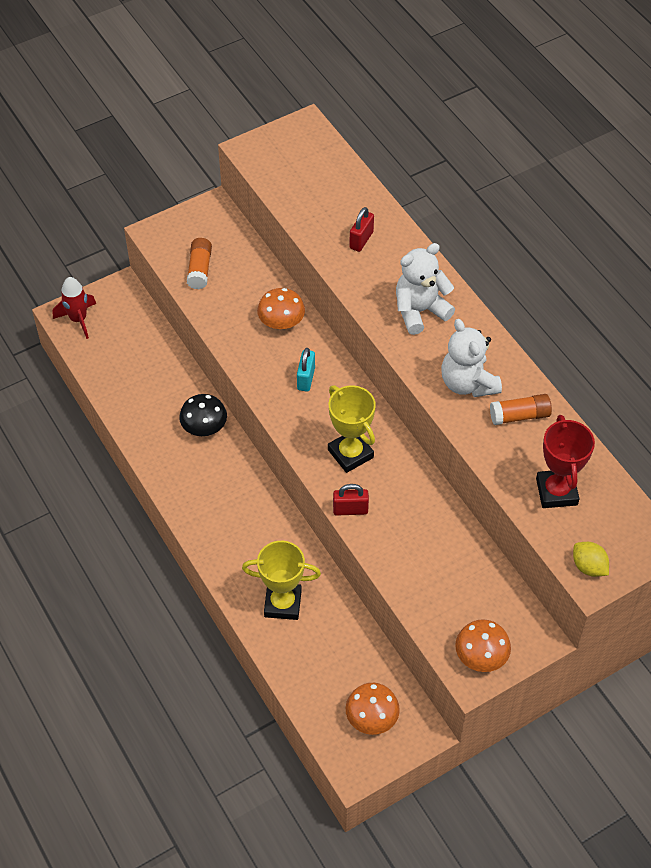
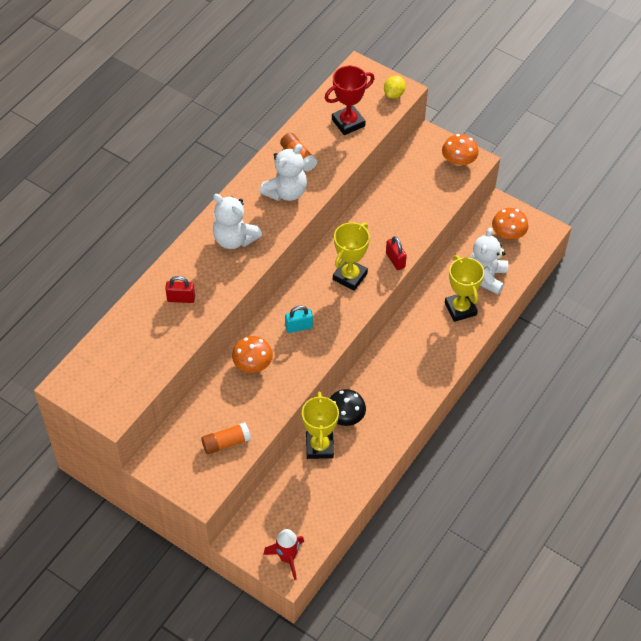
camera: 115 degrees left, 0 degrees up
(182, 390) = (319, 447): none -> yellow trophy
(315, 656) = (486, 277): none -> white teddy bear

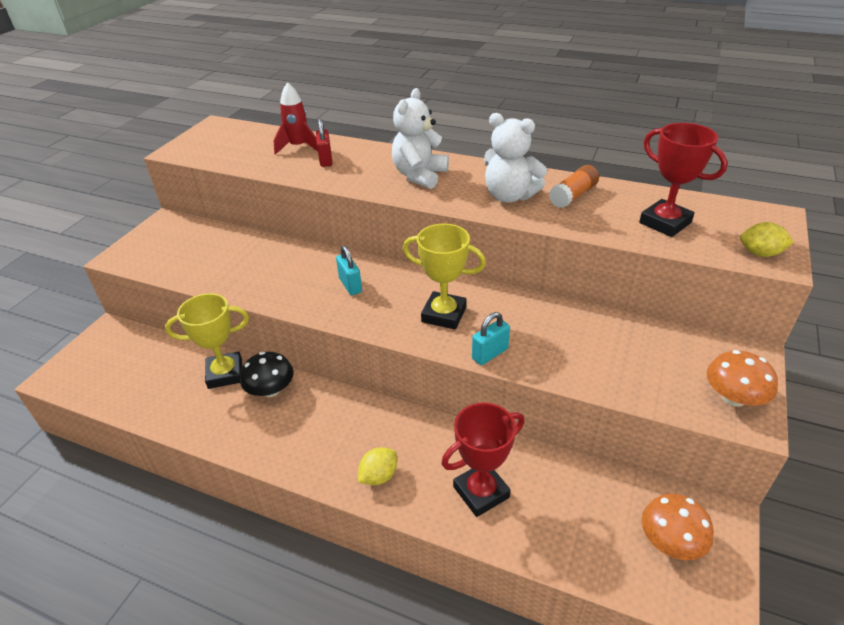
camera: 80 degrees right, 15 degrees down
(226, 443) = (183, 261): orange glue stick -> none
(252, 363) = (291, 260): orange mushroom -> none
(287, 558) = (74, 373): red rocket -> red rocket (298, 147)
(395, 260) = (490, 354): red padlock -> turquoise padlock
(437, 359) = (378, 476): none -> yellow lemon
(460, 309) = (481, 492): yellow trophy -> red trophy
(486, 277) = (559, 520): white teddy bear -> none

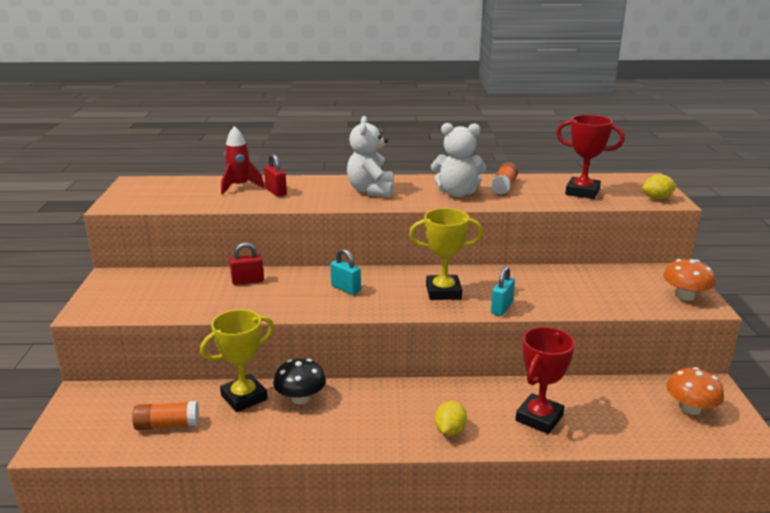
camera: 25 degrees left, 15 degrees down
(147, 384) = (167, 425): none -> orange glue stick
(270, 253) = (248, 281): none -> red padlock

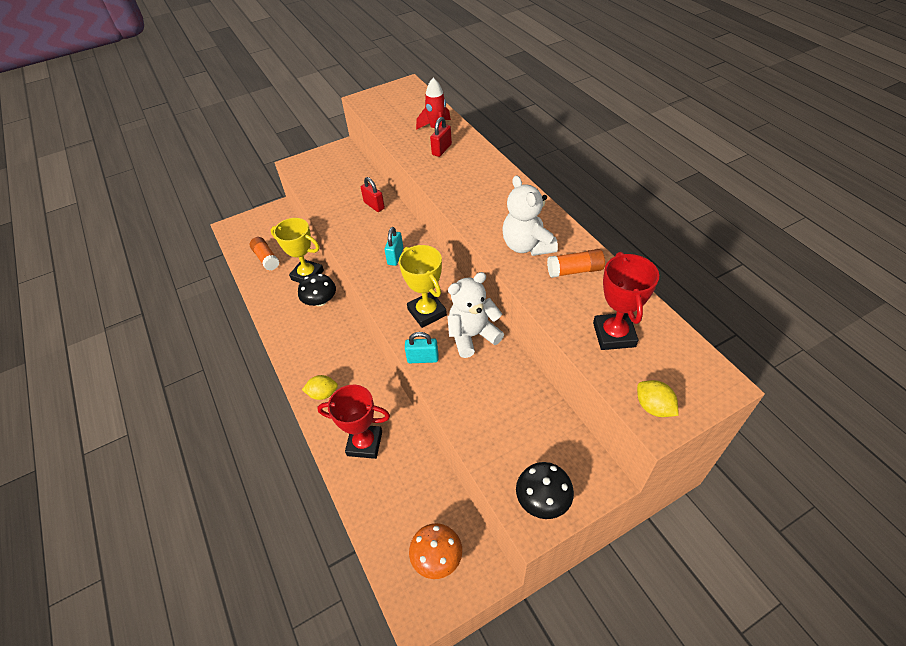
camera: 65 degrees right, 25 degrees up
(371, 191) = (486, 194): white teddy bear -> white teddy bear (472, 336)
(685, 296) = (543, 499): orange mushroom -> black mushroom

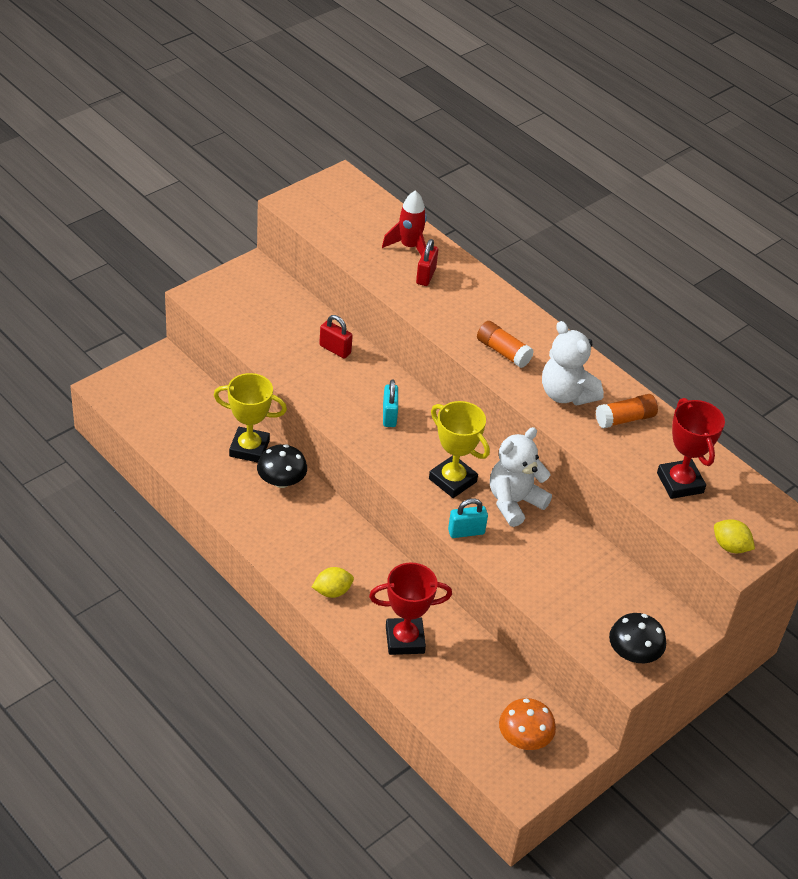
camera: 20 degrees left, 5 degrees down
(266, 258) = (180, 430): orange glue stick -> orange glue stick (503, 352)

